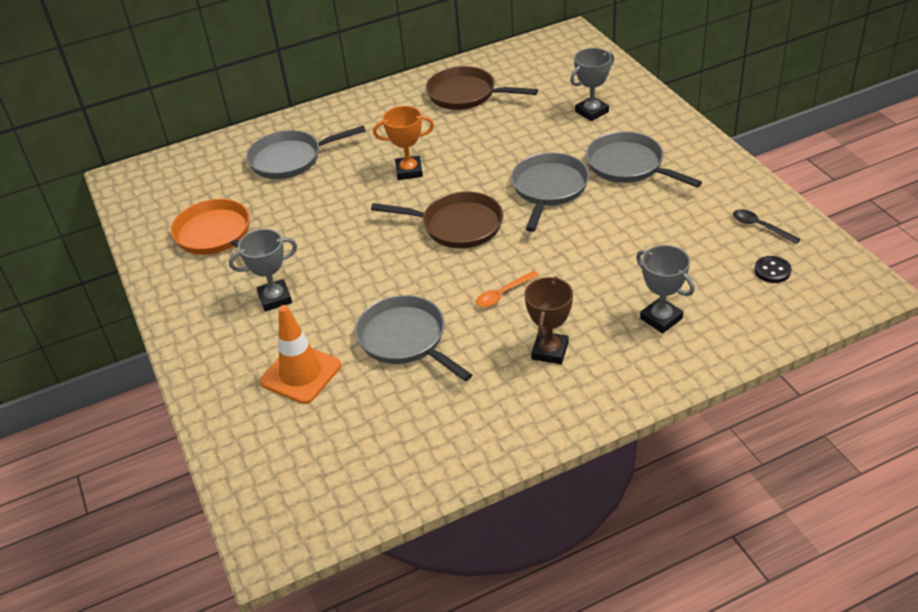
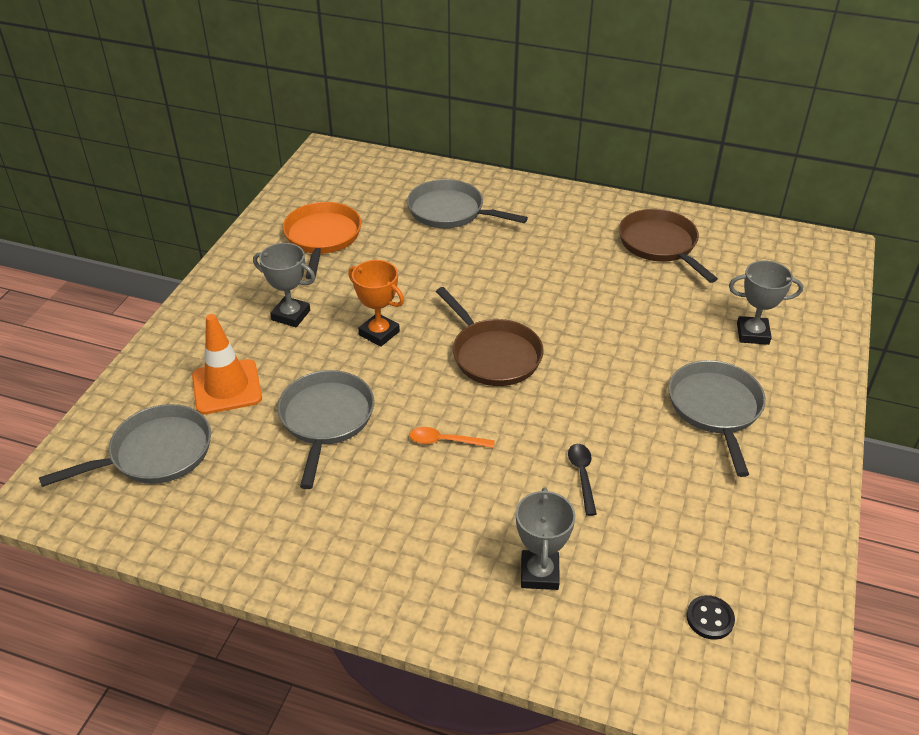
camera: 40 degrees right, 0 degrees up
(409, 171) = (521, 281): orange trophy -> orange trophy (379, 333)
(548, 189) = (611, 378): grey pan -> grey pan (155, 453)
(550, 351) = (410, 521): brown trophy -> none
(760, 227) = (761, 566): black spoon -> black spoon (582, 476)

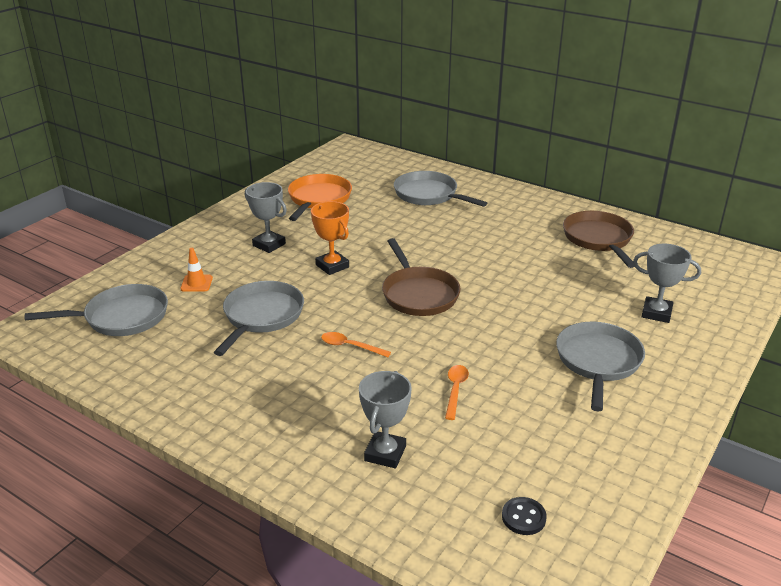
camera: 15 degrees right, 10 degrees down
(227, 387) = (196, 283): orange traffic cone -> orange traffic cone, size x0.54
(582, 476) = (455, 390): black spoon -> orange spoon

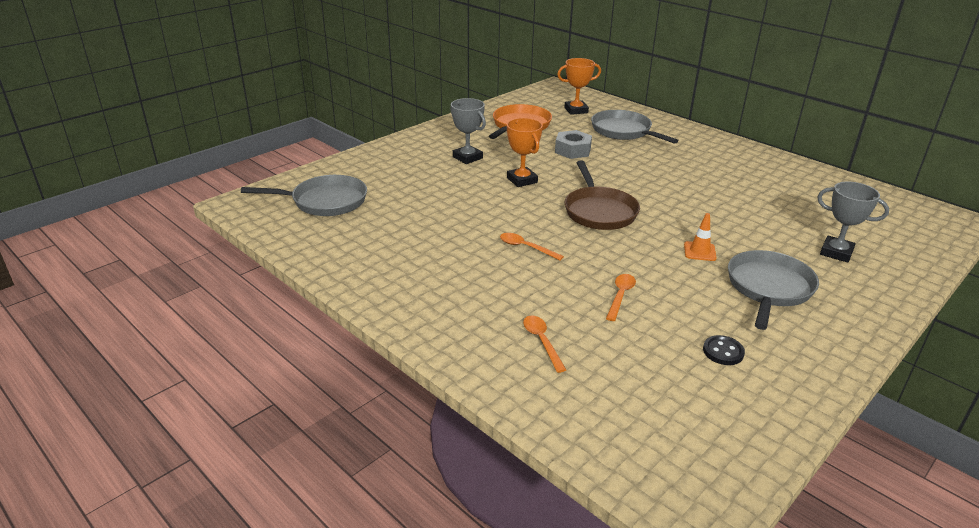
camera: 10 degrees right, 0 degrees up
(196, 283) = (396, 182): orange traffic cone -> orange traffic cone (699, 251)
(261, 316) = (449, 214): grey pan -> none
(375, 174) = (576, 110): none -> orange trophy
(379, 224) = (572, 150): none -> grey nut
(385, 453) = (542, 341): grey trophy -> orange spoon
(523, 517) = (670, 416): black button -> black button (723, 352)
(598, 239) = (785, 183): brown pan -> none

